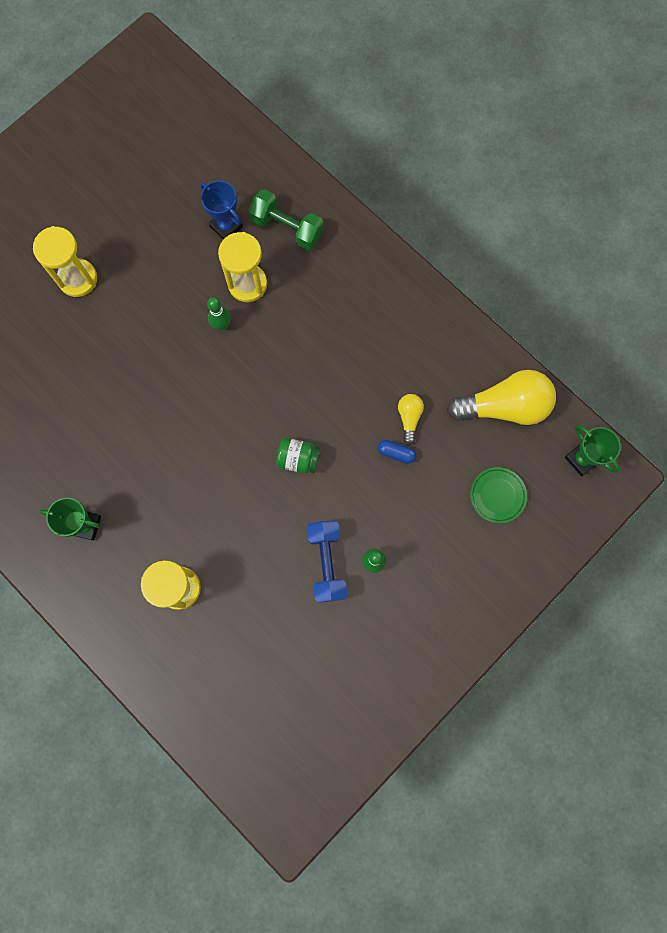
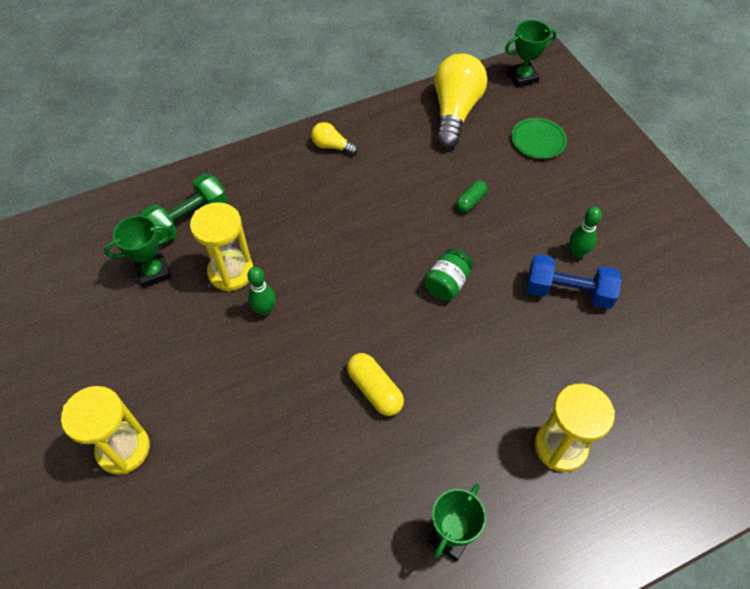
camera: 70 degrees left, 20 degrees down
(181, 434) = (375, 390): none -> yellow capsule
(226, 226) = (153, 272): blue trophy -> green trophy
(396, 453) = (470, 201): blue capsule -> green capsule
(409, 418) = (438, 181): yellow light bulb -> yellow light bulb (332, 146)

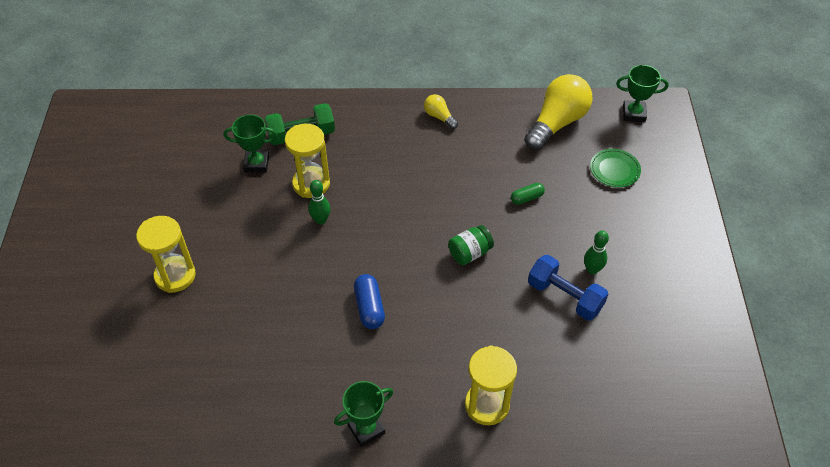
camera: 25 degrees right, 5 degrees down
(375, 390) = (369, 307): yellow capsule -> blue capsule

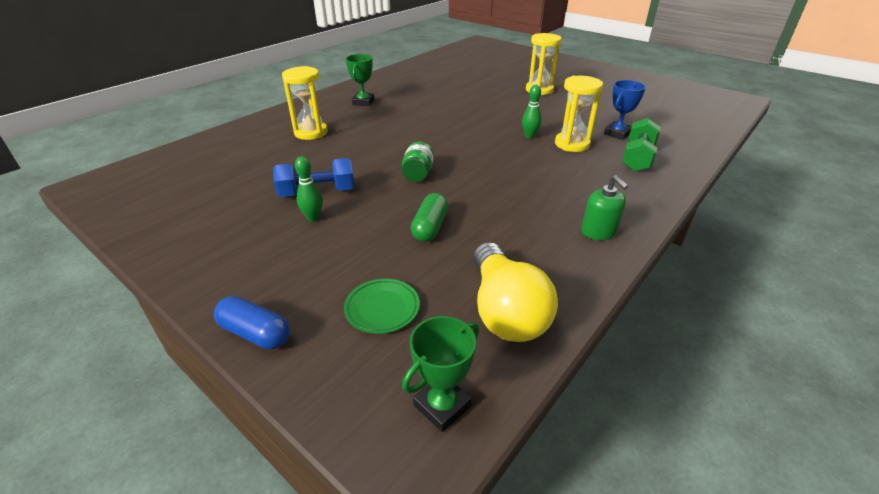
camera: 130 degrees right, 15 degrees down
(256, 164) = (617, 133): green trophy -> blue trophy
(369, 307) = (433, 126): blue capsule -> blue capsule (255, 333)
(439, 117) = (599, 232): yellow light bulb -> green soap dispenser
(527, 198) = (430, 227): green capsule -> green capsule, size x1.51

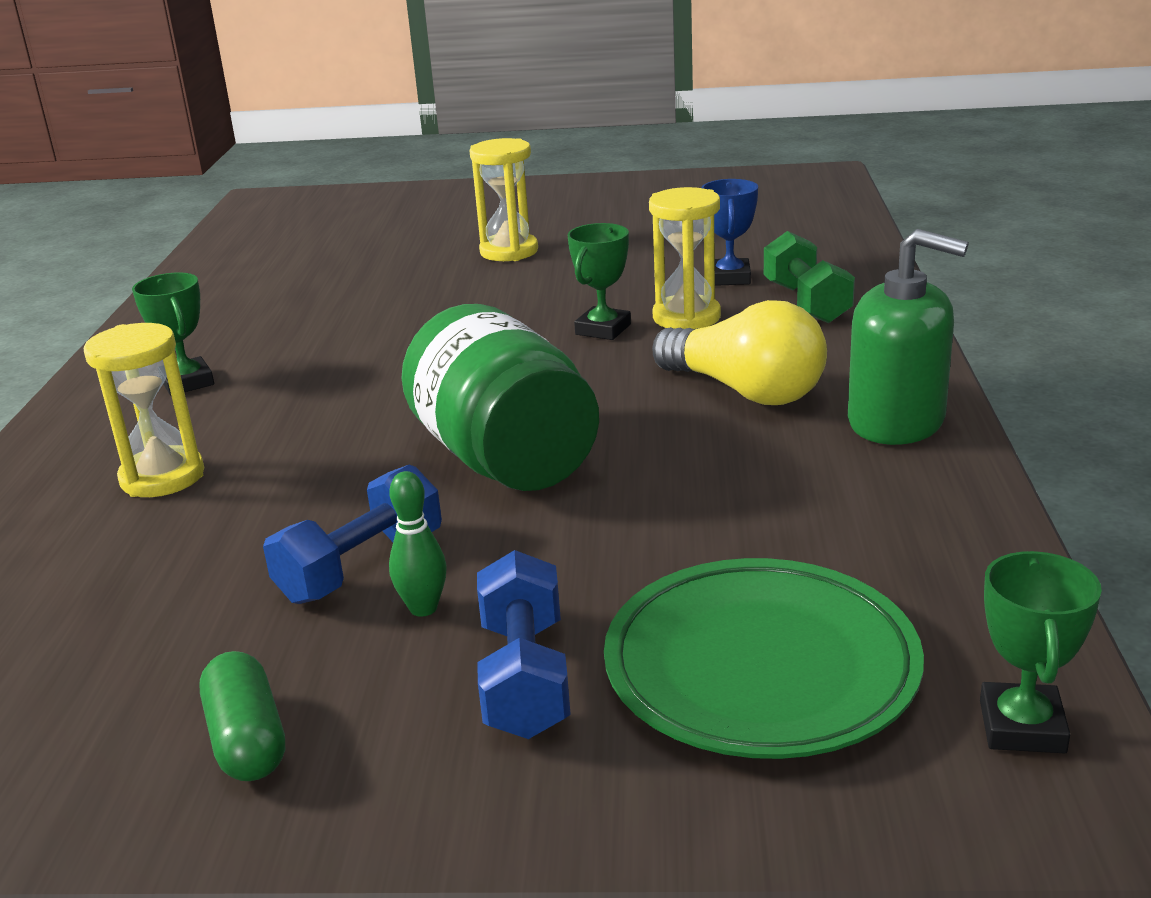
camera: 35 degrees left, 10 degrees down
(255, 333) = (619, 815): blue capsule -> none
(304, 262) = (525, 678): none -> blue dumbbell
(382, 308) = (760, 667): green plate -> green plate, size x2.08
(418, 174) = (505, 459): green jar -> green jar, size x2.29
(430, 227) = (653, 525): green capsule -> green capsule (247, 739)
(505, 311) = (928, 576): yellow light bulb -> yellow light bulb (745, 391)
(529, 136) = (603, 329): green bowling pin -> green trophy
(599, 232) = (896, 421): green soap dispenser -> green soap dispenser, size x1.70

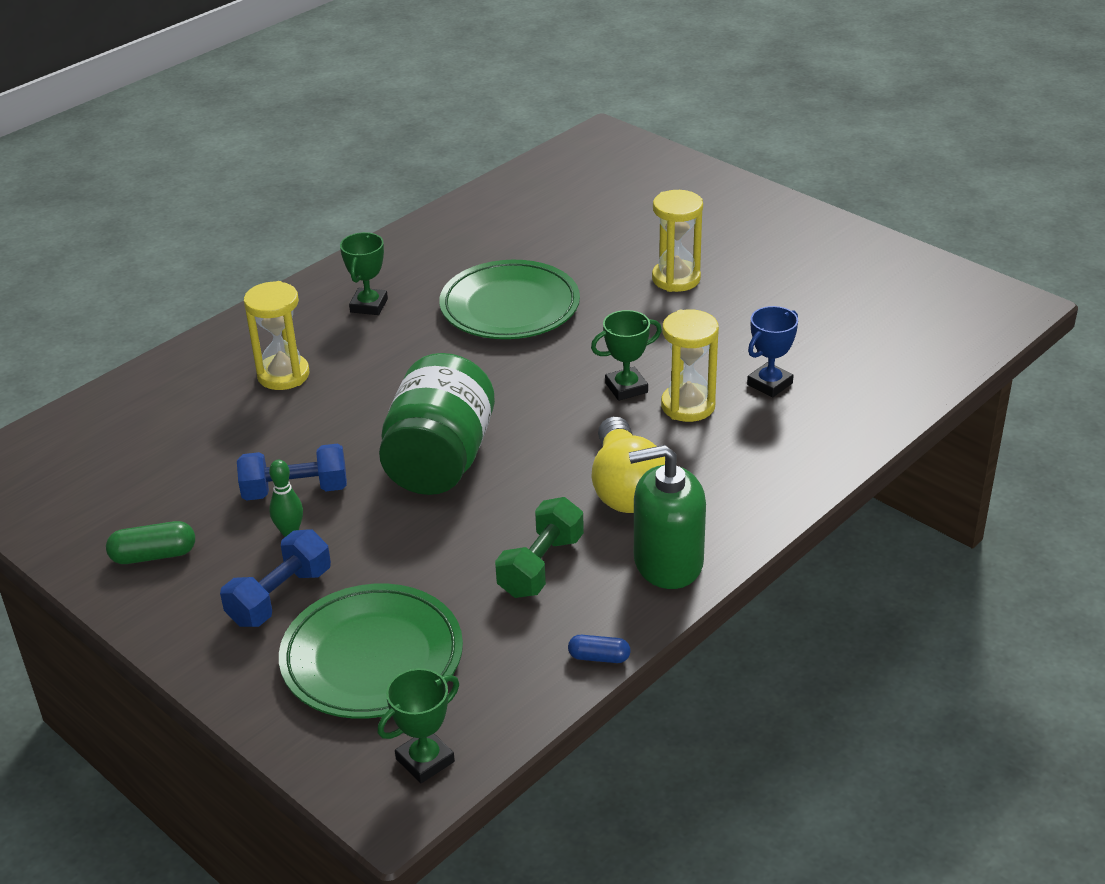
camera: 40 degrees right, 10 degrees up
(247, 739) = (154, 555): green capsule -> green capsule turned 60 degrees clockwise
(368, 325) = (510, 307): none -> green plate
(806, 303) = (778, 435): green dumbbell -> green dumbbell (541, 566)
(896, 421) = (668, 562): green soap dispenser -> green soap dispenser turned 105 degrees clockwise
(992, 522) = (599, 657): none -> blue capsule

